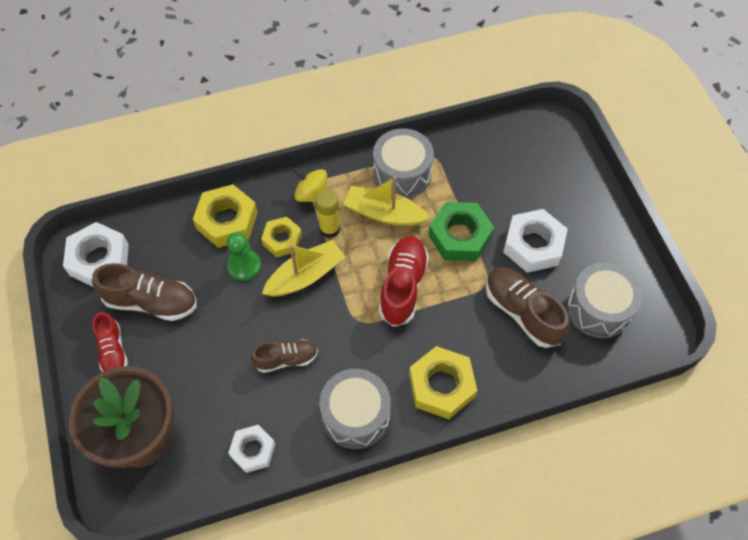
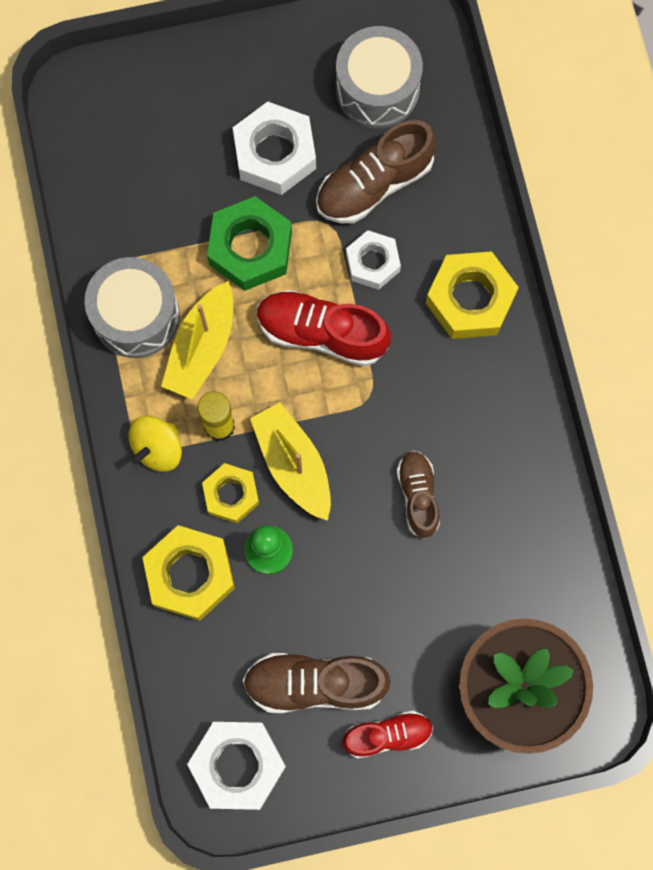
camera: 85 degrees left, 15 degrees up
(151, 302) = (315, 684): brown shoe -> brown shoe turned 105 degrees counterclockwise
(253, 450) = (541, 543): white nut -> white nut (372, 263)
(355, 415) = (502, 410): grey drum -> none

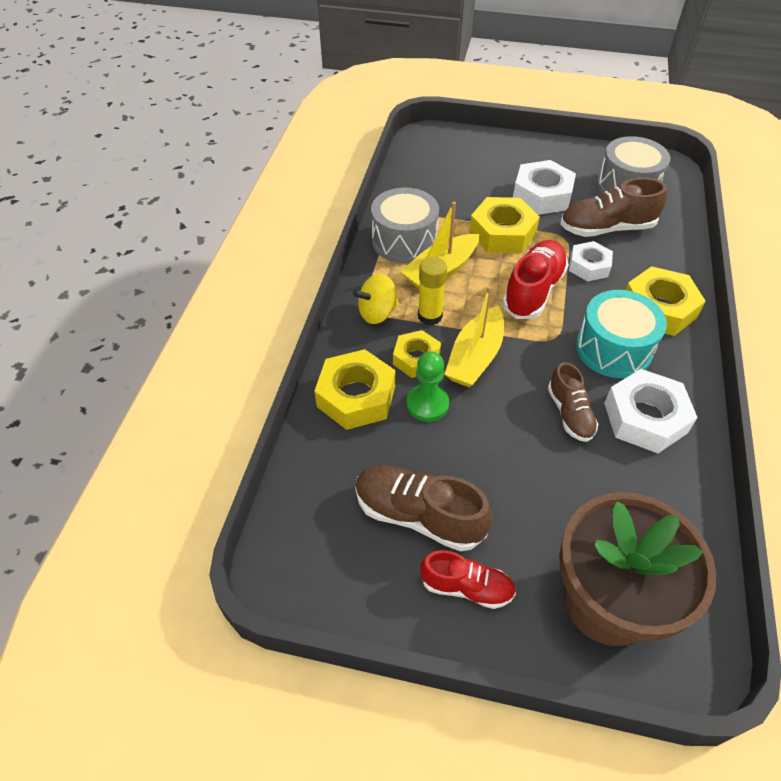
camera: 25 degrees right, 25 degrees down
(237, 765) = (316, 552): white nut -> white nut (645, 418)
(250, 248) = (502, 233): green nut -> yellow nut
(293, 464) = (475, 357): yellow boat -> yellow boat turned 150 degrees counterclockwise
(321, 333) = (533, 291): red shoe -> red shoe turned 75 degrees clockwise
(418, 496) = (570, 413): brown shoe -> brown shoe turned 150 degrees clockwise
(437, 384) = (613, 349): none -> turquoise drum

